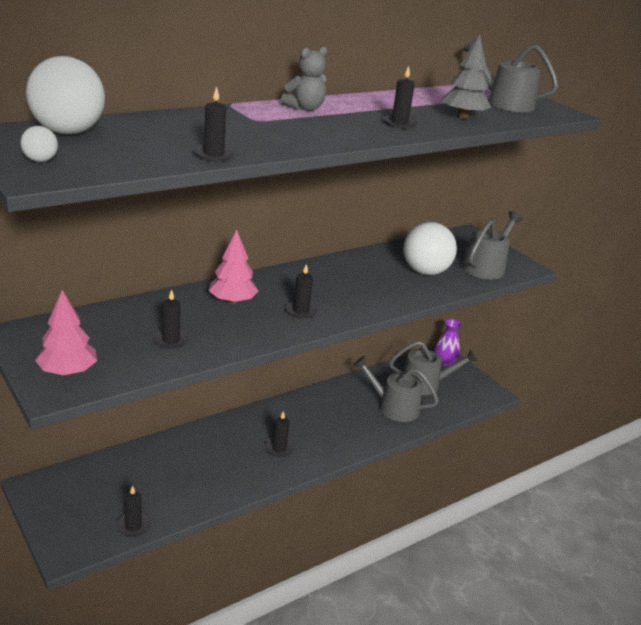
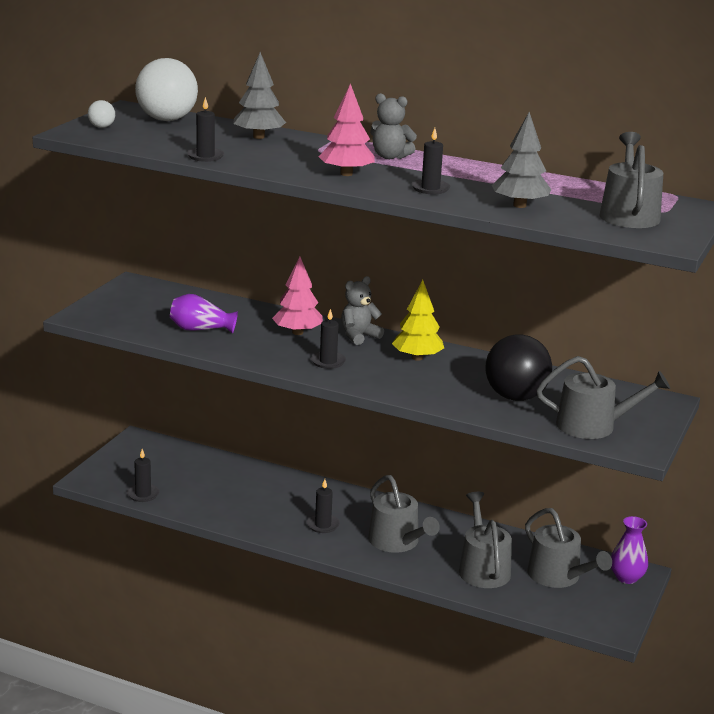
camera: 60 degrees right, 5 degrees down
(68, 372) = (109, 312): pink tree -> pink tree (346, 174)
(171, 340) = (200, 329): black candle -> purple vase
(185, 123) = (258, 137): none -> grey tree
(269, 281) = (359, 336): none -> grey teddy bear
(331, 277) = (417, 358): none -> yellow tree
(332, 426) = (397, 542): none -> grey watering can
(425, 271) = (515, 397): white ball -> black ball

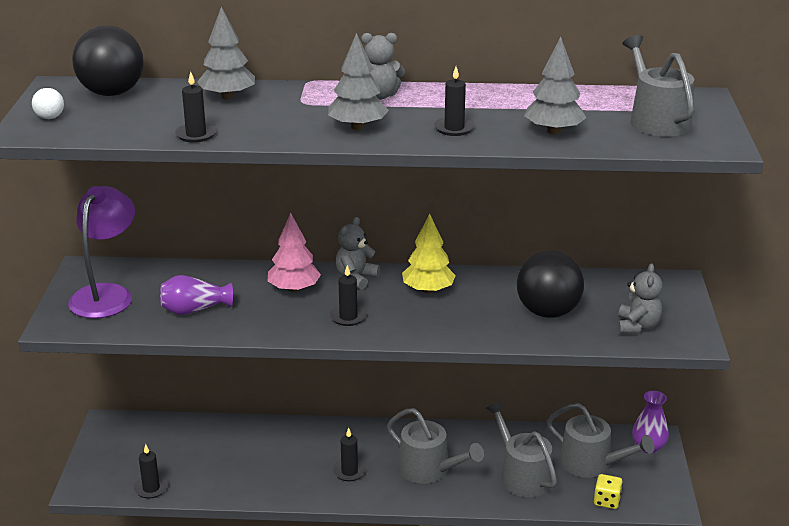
camera: 20 degrees left, 5 degrees up
(137, 304) = (106, 294): none -> purple lamp
(167, 120) = (112, 93): white ball -> black ball
(346, 174) = (358, 127): pink tree -> grey tree
(551, 609) = (606, 501): none -> yellow dice
(593, 425) = (637, 326): grey watering can -> grey teddy bear

